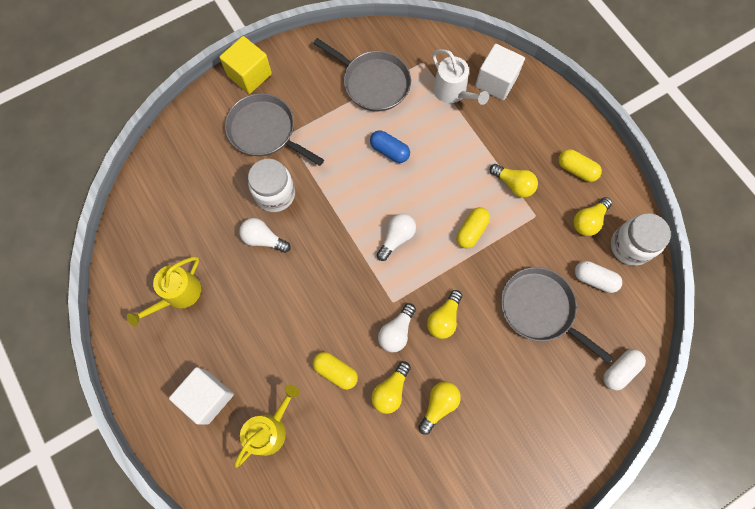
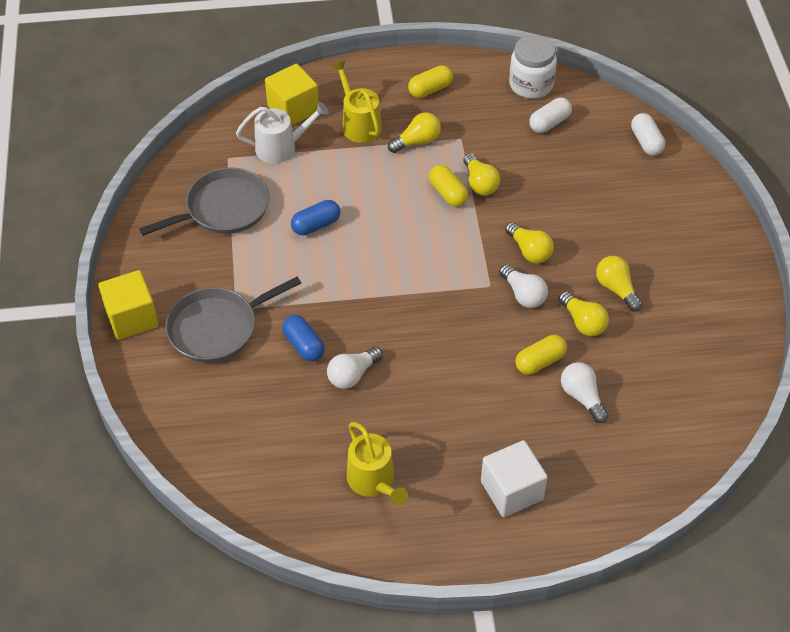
camera: 65 degrees left, 20 degrees down
(269, 429) = (575, 443): yellow watering can -> yellow watering can (359, 124)
(275, 194) = (303, 345): white jar -> blue capsule
(396, 238) = (420, 256): white light bulb -> white light bulb (582, 397)
(496, 82) = (293, 109): white cube -> yellow cube
(540, 309) = (558, 174): grey pan -> none
(588, 221) = (488, 103): yellow light bulb -> yellow light bulb (480, 183)

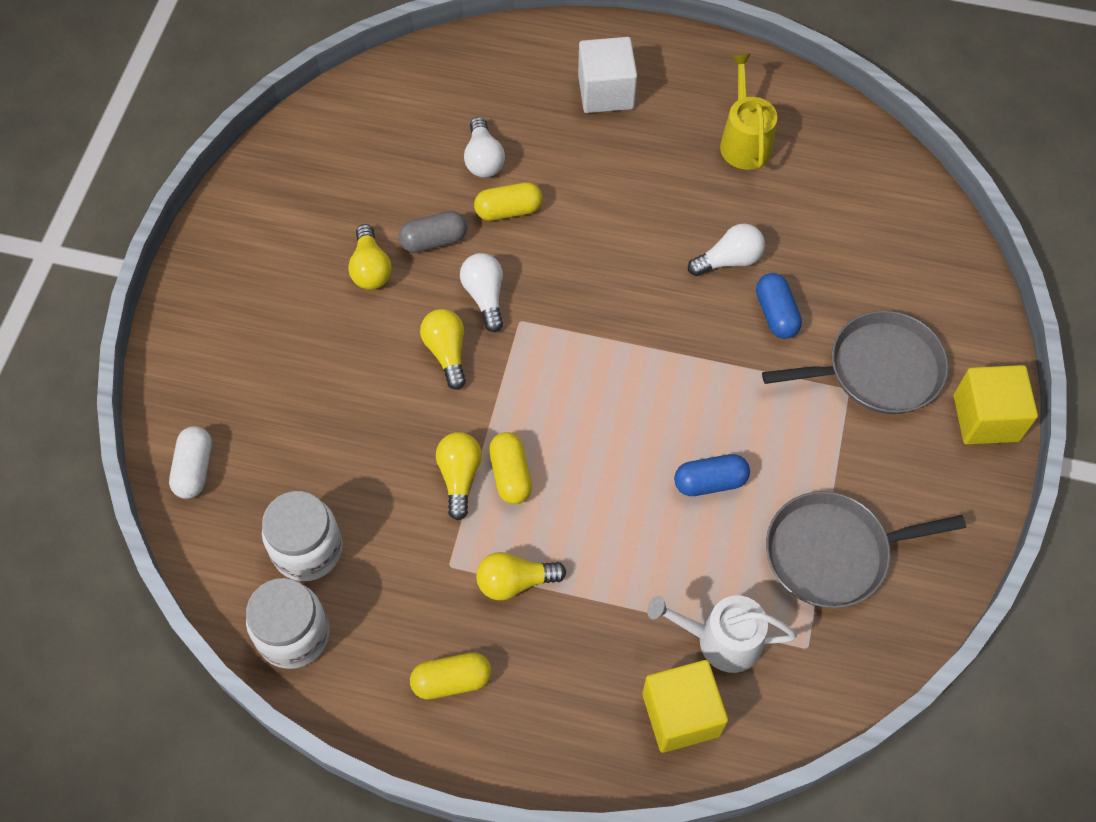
camera: 160 degrees left, 10 degrees up
(359, 124) = (588, 646): yellow watering can -> none
(549, 123) = (307, 549): white capsule -> white jar
(583, 322) = (434, 240): yellow light bulb -> grey capsule

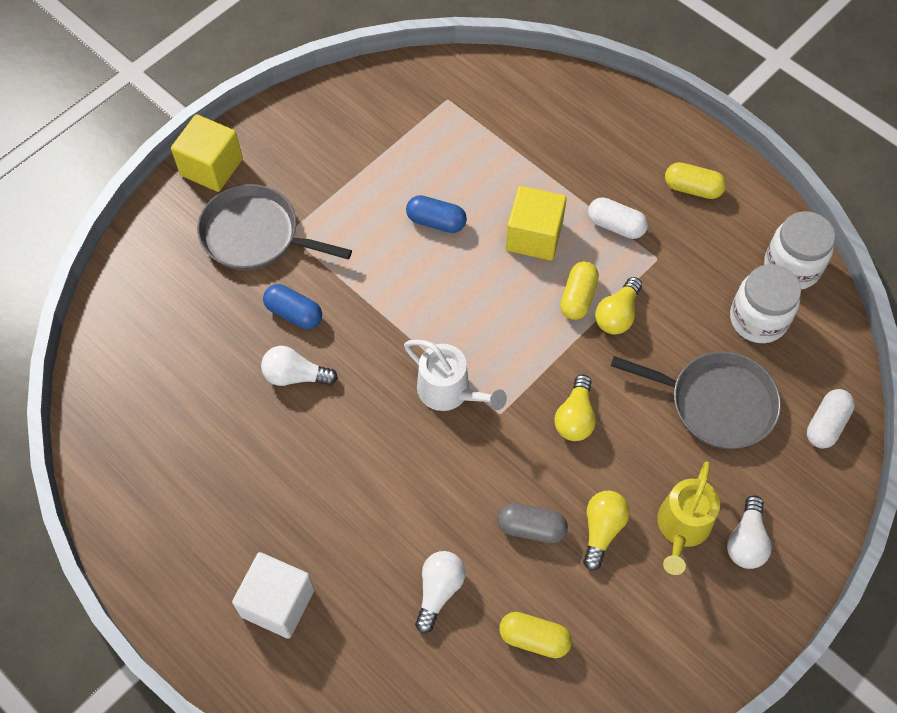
camera: 150 degrees left, 0 degrees up
(485, 296) = (516, 450): white light bulb -> white light bulb (746, 541)
(508, 210) = (448, 522): yellow capsule -> yellow capsule (534, 638)
(515, 582) = (616, 226): yellow light bulb -> white capsule
(681, 714) = (553, 102): yellow cube -> yellow cube (534, 236)
(721, 640) = (499, 128): white watering can -> white watering can (449, 391)
(744, 141) = (195, 478): yellow watering can -> yellow watering can (682, 527)
(776, 314) = (294, 313): blue capsule -> blue capsule turned 75 degrees counterclockwise
(832, 553) = (388, 140): grey pan -> grey pan (716, 403)

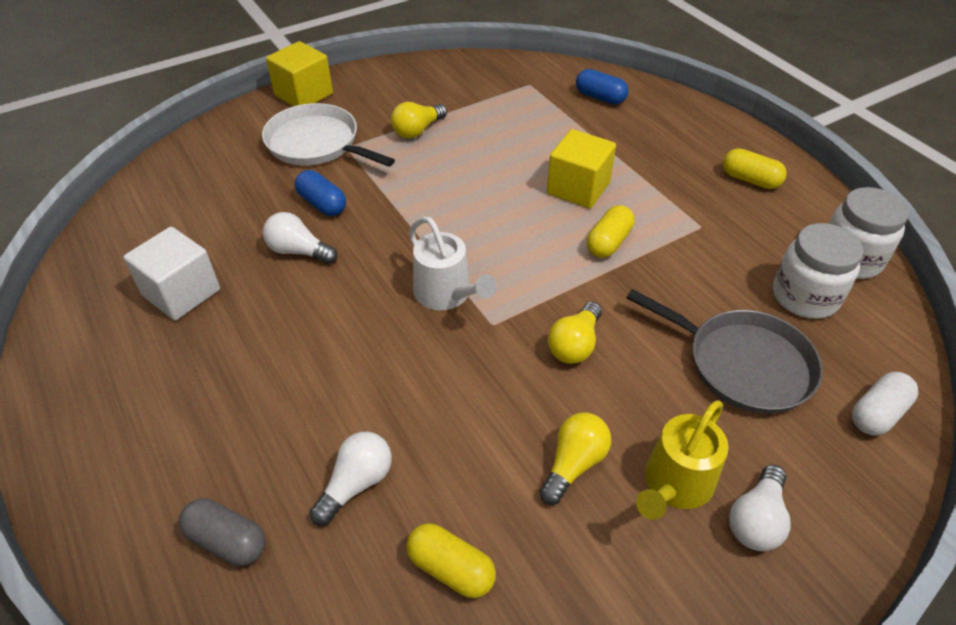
camera: 15 degrees right, 15 degrees down
(255, 235) = (316, 143): grey pan -> white pan
(277, 603) = (171, 452): white cube -> white cube (181, 293)
(436, 221) = (486, 162): blue capsule -> blue capsule (600, 97)
(531, 528) = (489, 442): grey capsule -> grey capsule (227, 540)
(616, 226) = (663, 194): white capsule -> none
(617, 315) = (647, 264): yellow light bulb -> yellow light bulb (417, 130)

